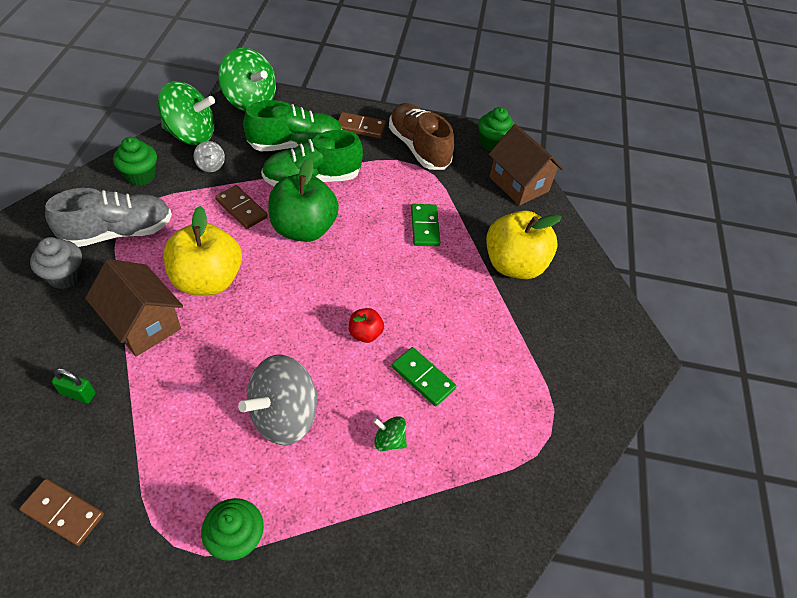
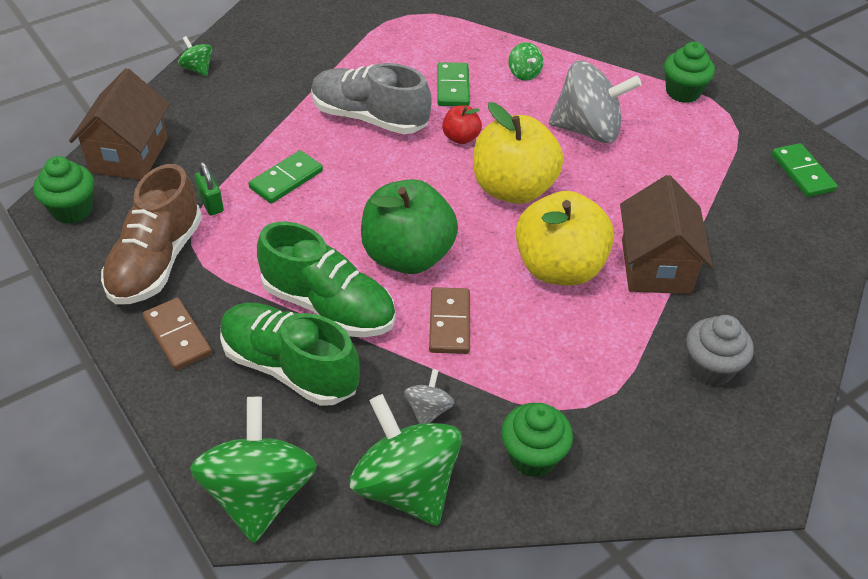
camera: 130 degrees left, 5 degrees down
(63, 513) = (802, 173): brown domino -> green domino
(78, 393) = (752, 244): green padlock -> green padlock (211, 203)
(118, 232) = (617, 387): grey shoe -> grey shoe (369, 118)
(514, 264) = (260, 103): yellow apple -> yellow apple (513, 189)
(584, 260) = (197, 69): none -> green spinning top

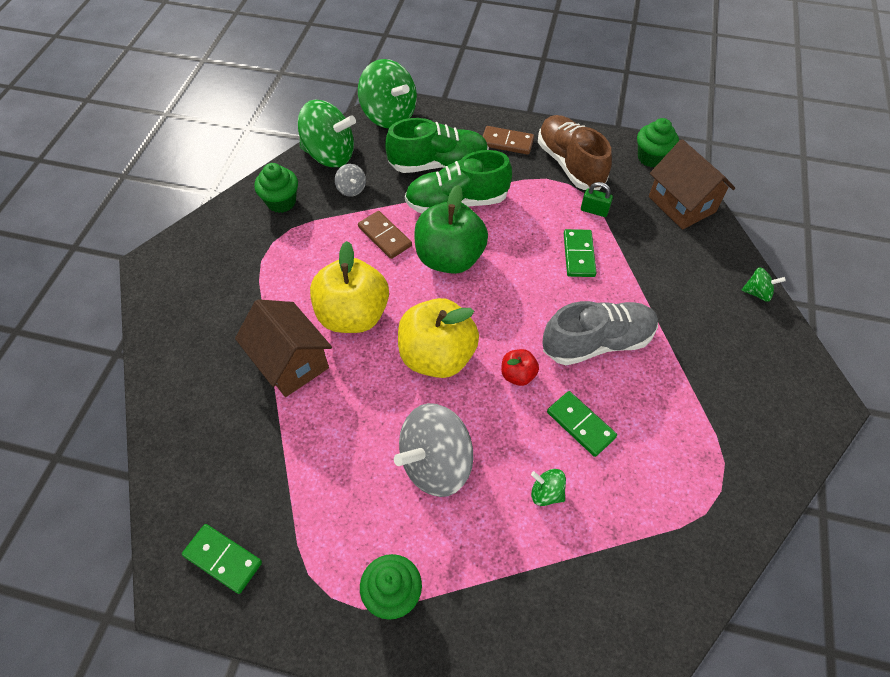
camera: 140 degrees right, 10 degrees up
(710, 368) = (212, 311): grey cupcake -> none

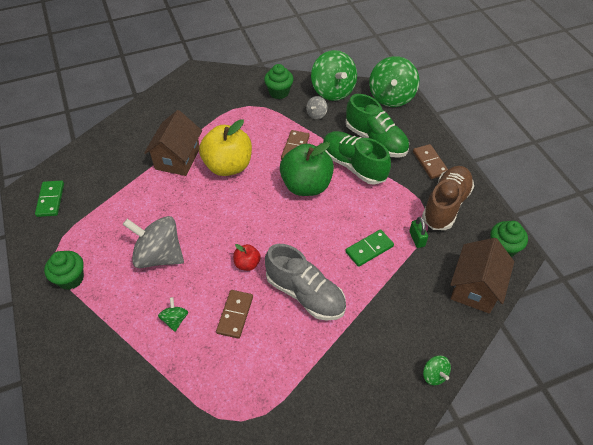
camera: 55 degrees right, 5 degrees down
(437, 356) = (230, 218): yellow apple -> none
(581, 424) = (235, 315): green domino -> brown domino

